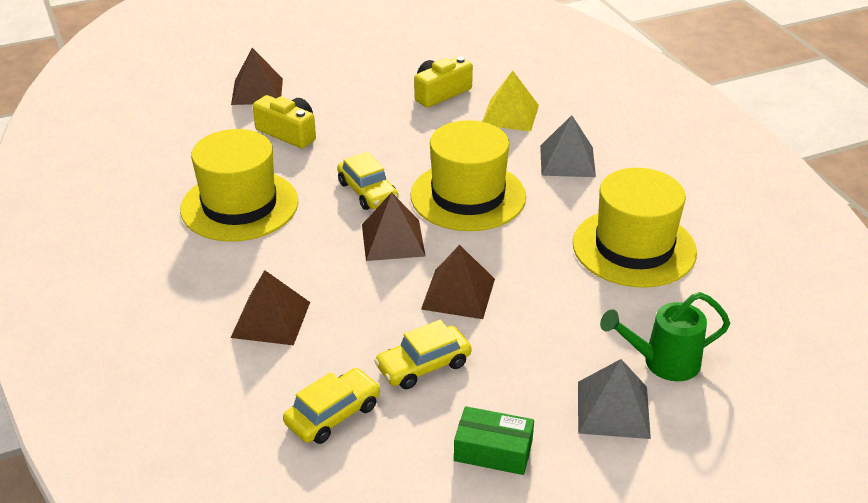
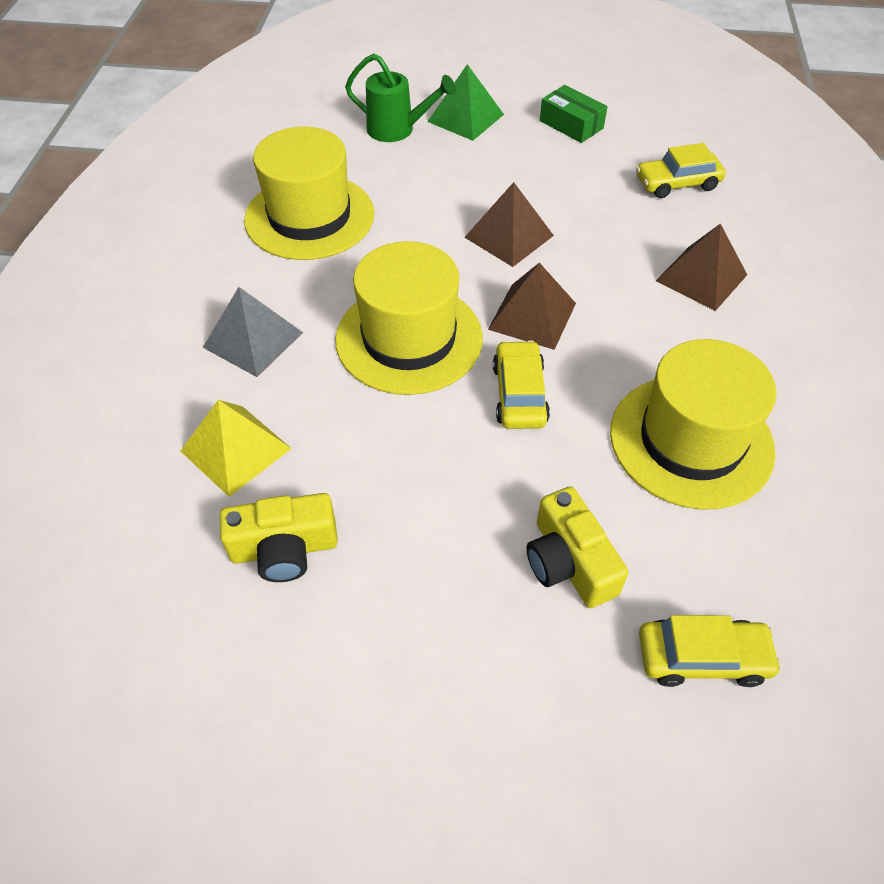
camera: 150 degrees left, 15 degrees up
(257, 91) = (577, 717): brown pyramid -> none
(423, 365) = (583, 191): yellow car -> yellow car (702, 657)
(613, 409) = (465, 118): grey pyramid -> green pyramid

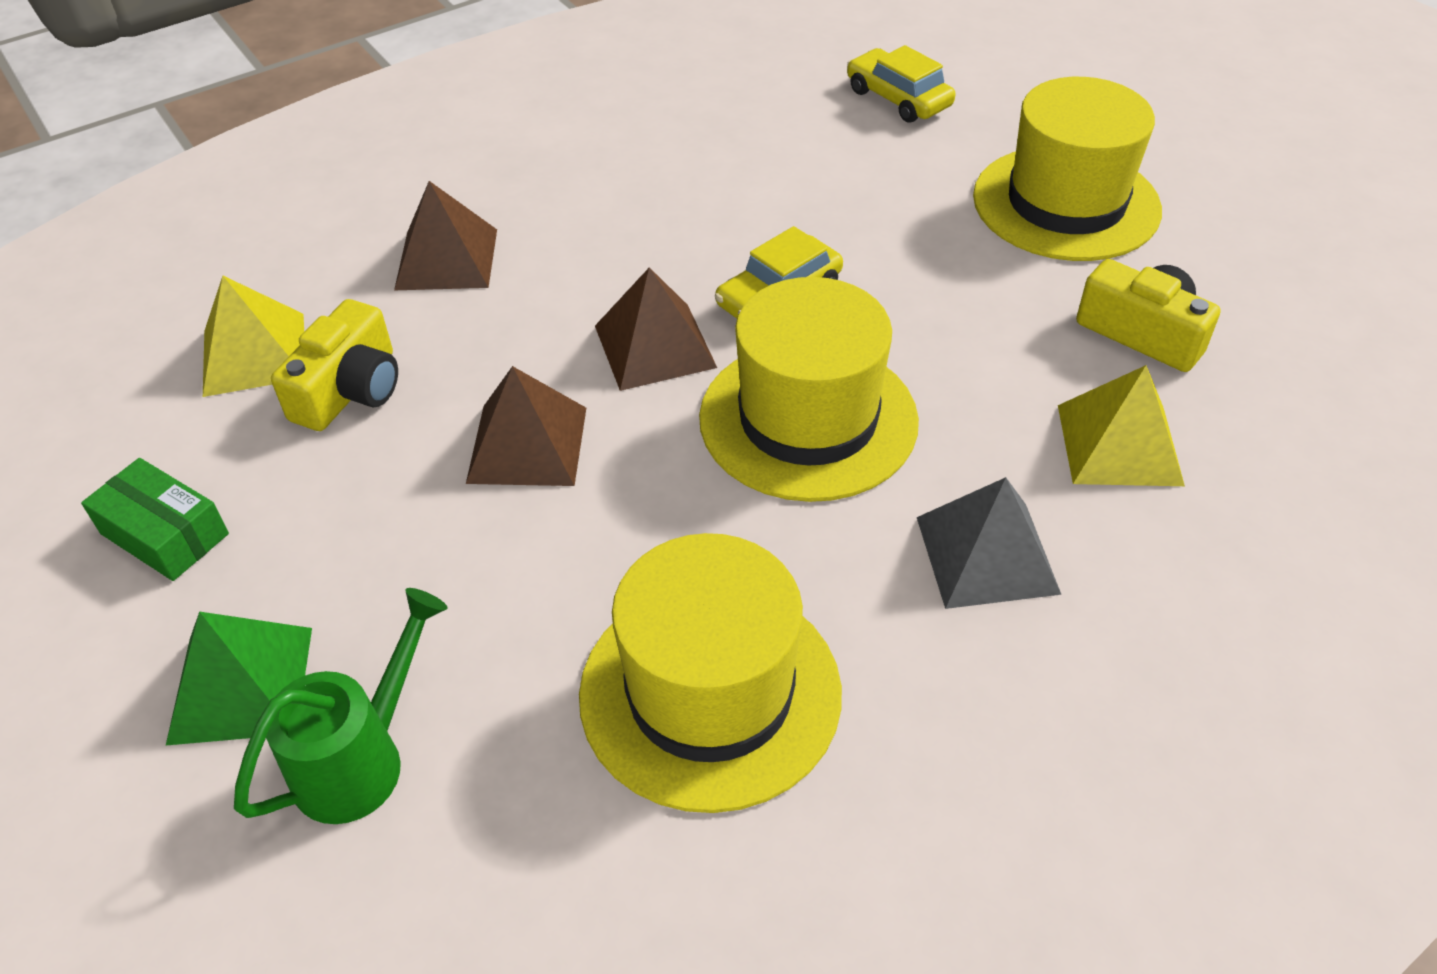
camera: 130 degrees left, 5 degrees down
(397, 130) = (360, 760): green watering can -> green watering can turned 60 degrees clockwise
(569, 562) = (913, 182): yellow camera -> yellow camera (350, 390)
(571, 124) = (165, 534): green box -> green box turned 60 degrees counterclockwise
(677, 183) = (254, 354): yellow car -> yellow pyramid
(691, 440) = (701, 176): yellow hat -> yellow hat (1066, 203)

